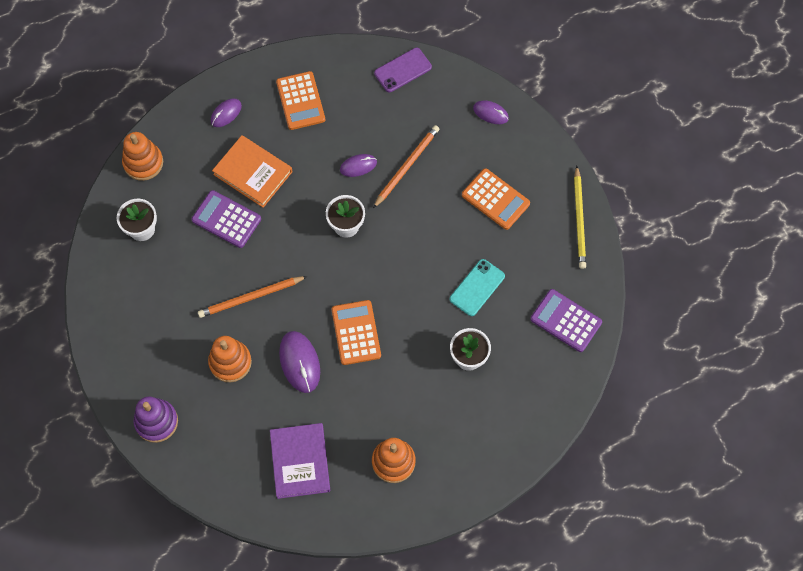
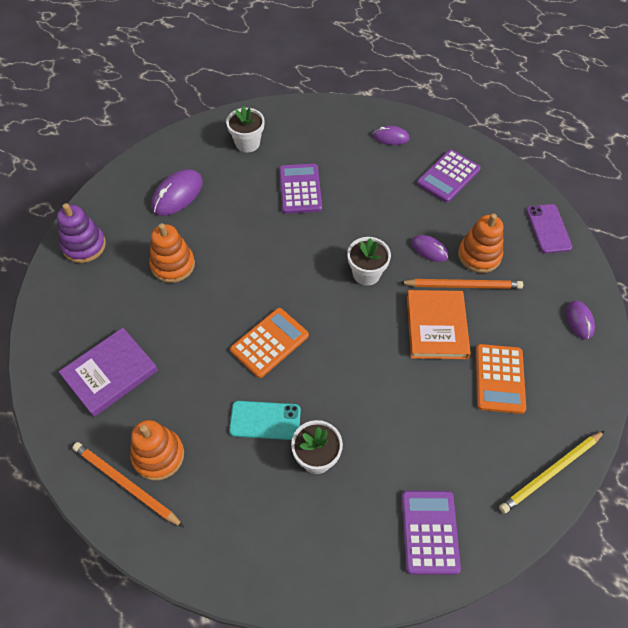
camera: 55 degrees right, 10 degrees down
(143, 163) = (303, 113): orange stacking toy -> orange stacking toy (479, 255)
(250, 298) = (243, 245): orange pencil -> orange pencil (126, 484)
(253, 173) = (356, 182): orange book -> orange book (436, 327)
(300, 101) = (448, 176): orange calculator -> purple calculator
(300, 362) = (208, 316): purple mouse -> purple mouse (177, 195)
(403, 70) = (548, 228): purple phone -> purple phone turned 60 degrees clockwise
(477, 287) = (395, 419): turquoise phone -> turquoise phone (265, 420)

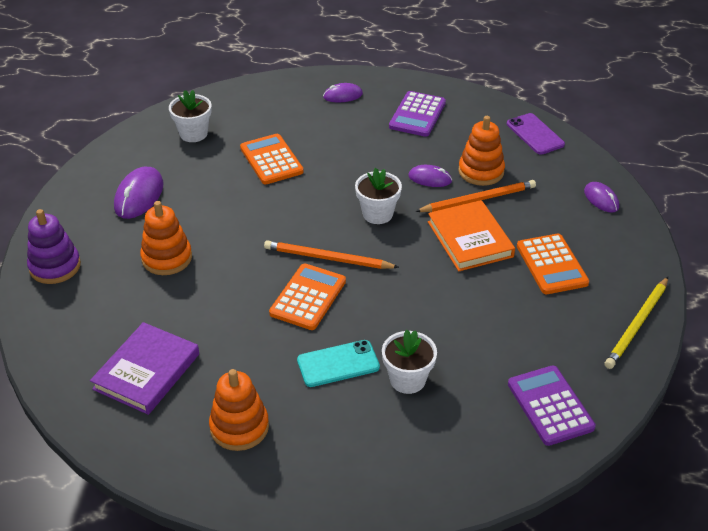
camera: 20 degrees left, 15 degrees down
(126, 484) = (216, 462): orange pencil -> orange pencil (327, 258)
(300, 189) = (271, 160): purple calculator -> orange calculator

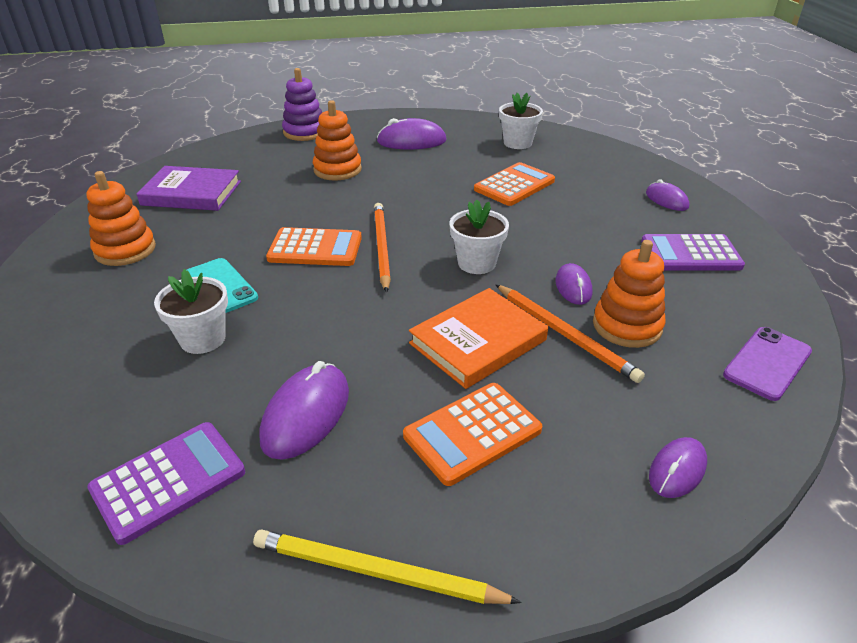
camera: 70 degrees right, 5 degrees down
(511, 334) = (306, 414): none -> purple mouse

